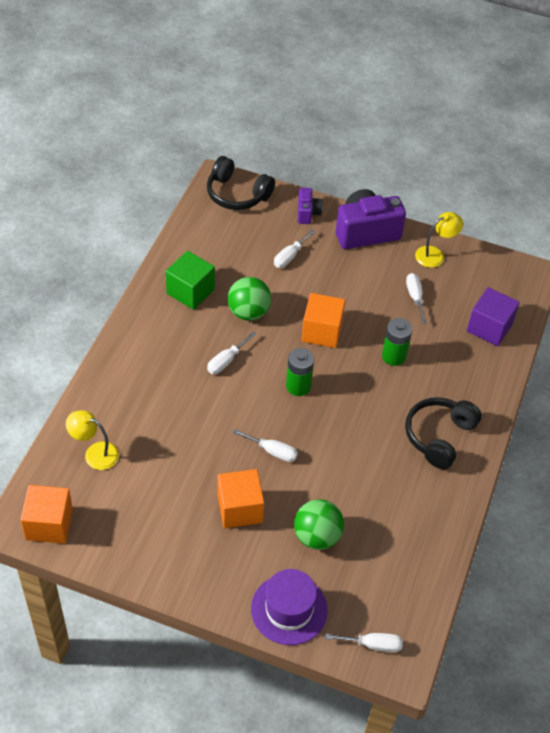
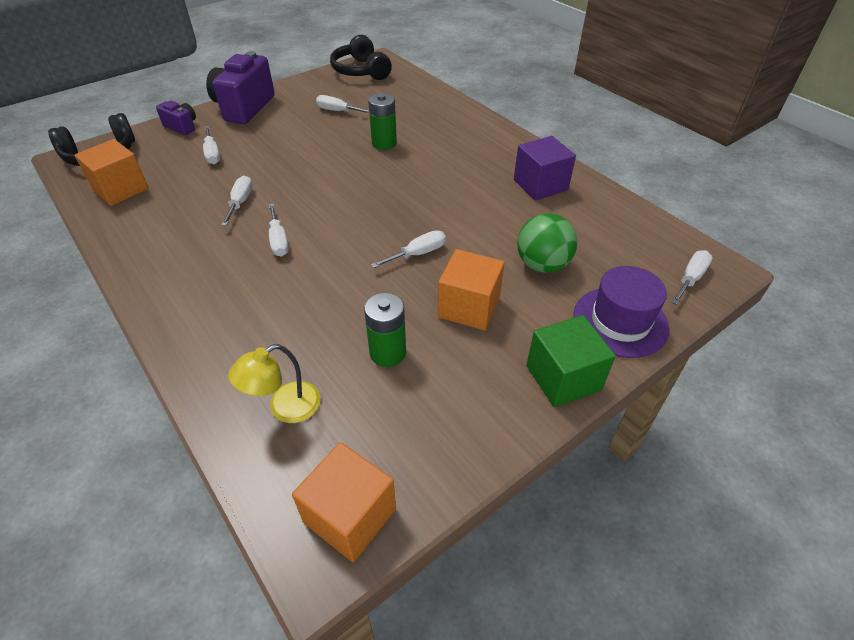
camera: 55 degrees left, 5 degrees down
(190, 291) = (165, 230): green cube -> green cube (563, 377)
(248, 312) = (240, 202): green ball -> white screwdriver
(298, 386) = (359, 206): green battery -> green battery (388, 353)
(322, 331) = (315, 169): orange cube -> orange cube (120, 189)
(435, 254) = (309, 87): yellow lamp -> none
(439, 436) = (487, 153): black headphones -> black headphones (361, 71)
(489, 327) = (406, 92): purple cube -> purple cube (540, 185)

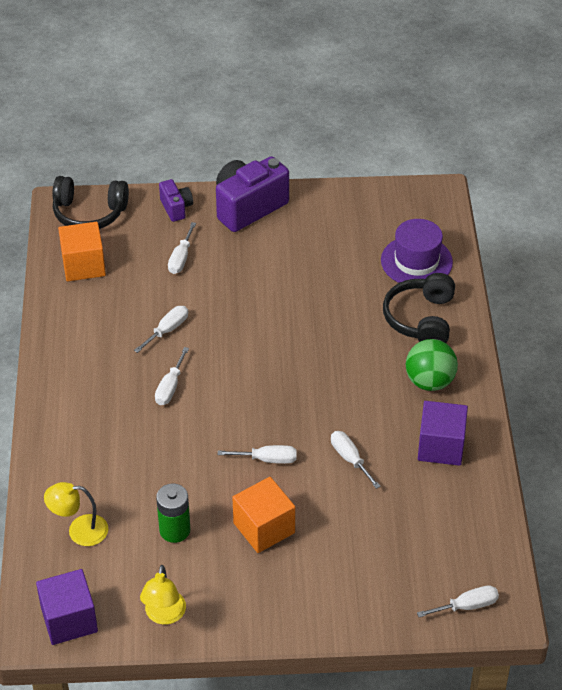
camera: 35 degrees right, 0 degrees up
(338, 111) = (333, 255): white screwdriver -> white screwdriver (350, 459)
(350, 515) = (69, 620): orange cube -> purple cube
(361, 71) = (404, 204): black headphones -> black headphones (421, 319)
(384, 143) = (342, 321): green battery -> none
(453, 442) = (164, 615): none -> yellow lamp
(542, 265) = (357, 525): green ball -> green ball (429, 381)
(563, 377) = (278, 619): green cube -> none
(620, 321) = (366, 605): purple hat -> purple hat (416, 261)

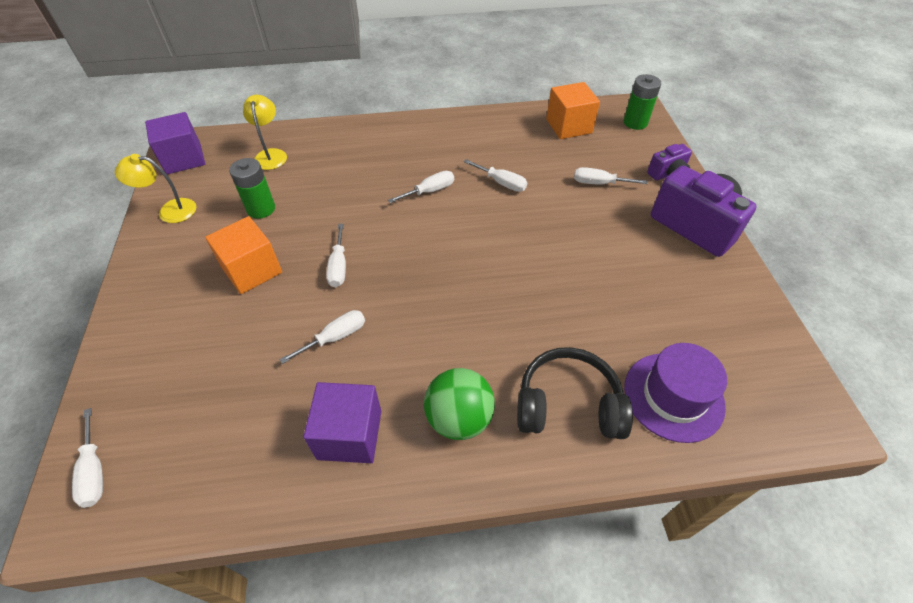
camera: 85 degrees right, 5 degrees up
(89, 213) = (635, 122): black headphones -> green battery
(170, 387) = (430, 191): white screwdriver -> white screwdriver turned 135 degrees clockwise

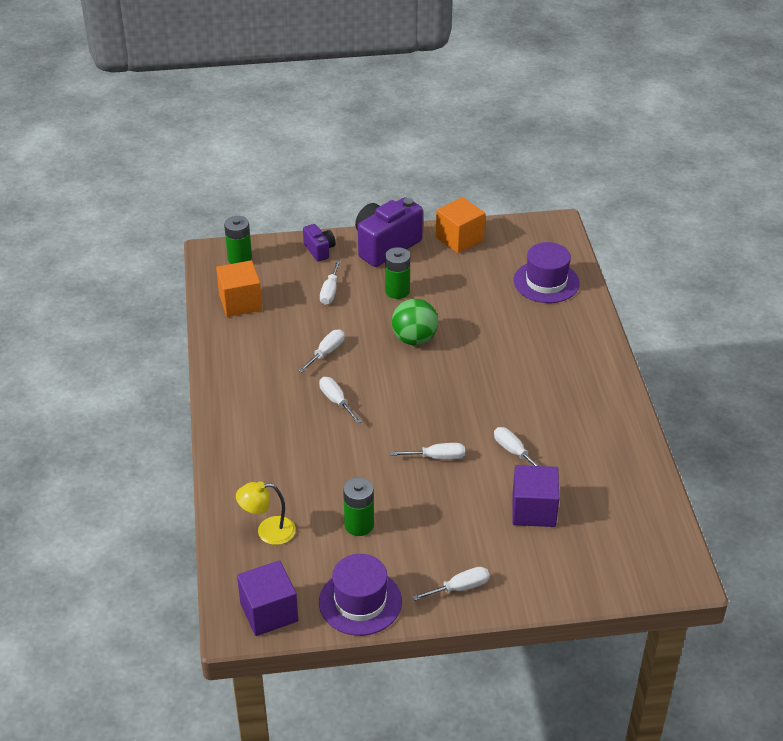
camera: 90 degrees left, 10 degrees down
(94, 471) = (646, 573): white screwdriver -> white screwdriver (460, 588)
(170, 211) = (360, 602): yellow lamp -> purple hat
(252, 270) = (443, 517): orange cube -> orange cube (459, 239)
(349, 434) = (596, 436): purple cube -> purple cube (533, 510)
(459, 418) = (576, 381): green ball -> green ball (414, 339)
(568, 405) = (559, 329): black headphones -> none
(613, 236) = (397, 291): none -> green battery

